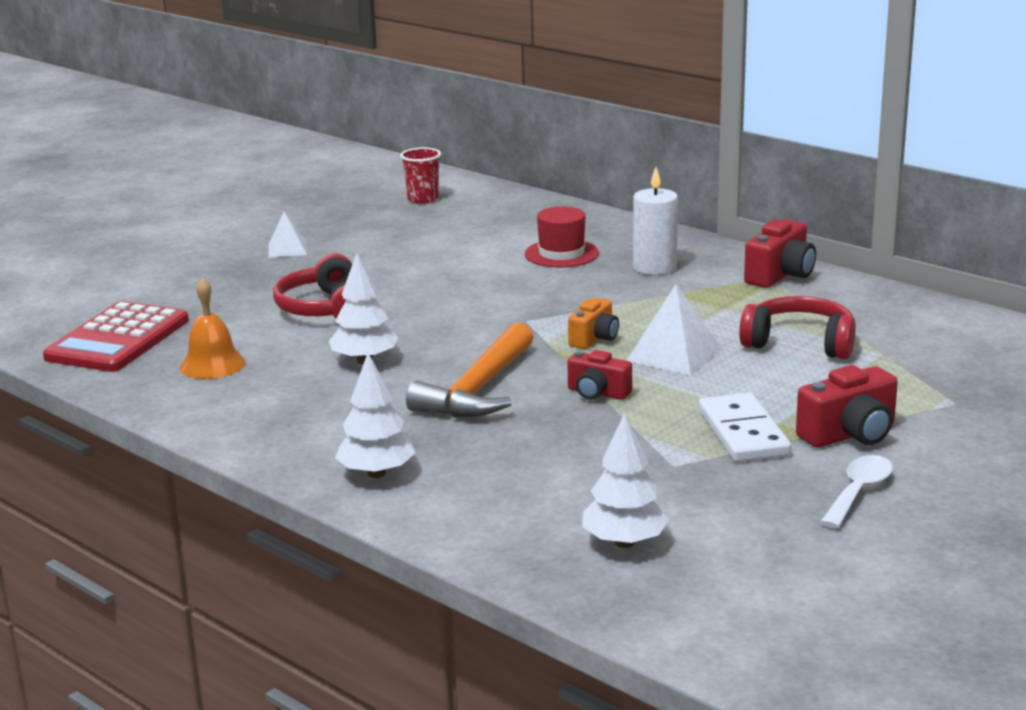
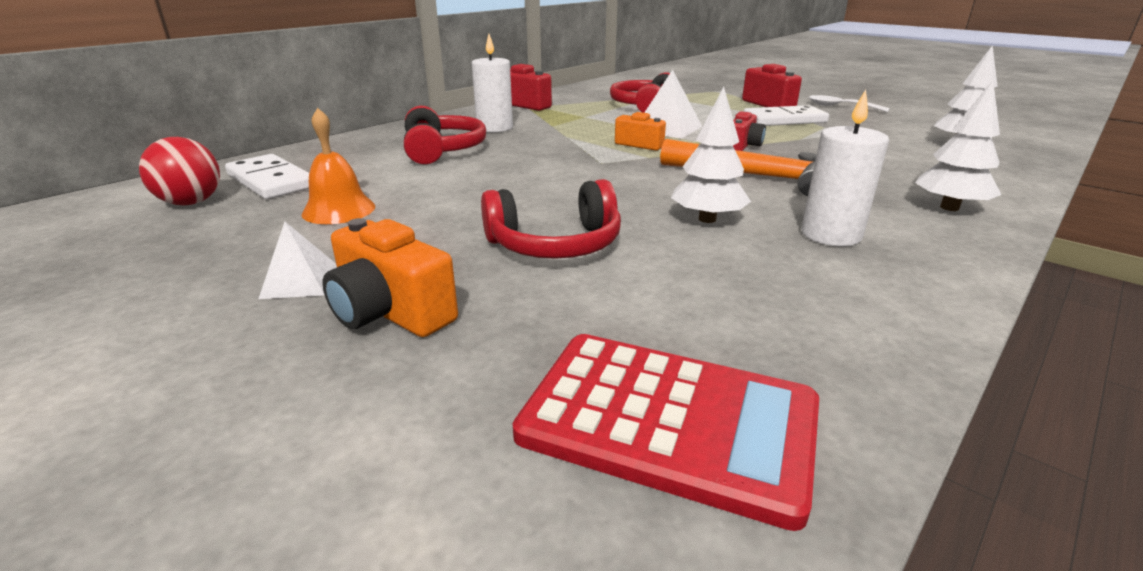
camera: 90 degrees left, 5 degrees up
(212, 364) = (749, 309): orange bell -> orange bell (339, 210)
(242, 274) = (390, 312): none -> orange camera
(322, 406) = (830, 235): none -> white candle
(423, 199) = (191, 203): red cup -> red ball
(470, 211) = (271, 181): none -> white domino
(561, 254) = (442, 150): red hat -> red headphones

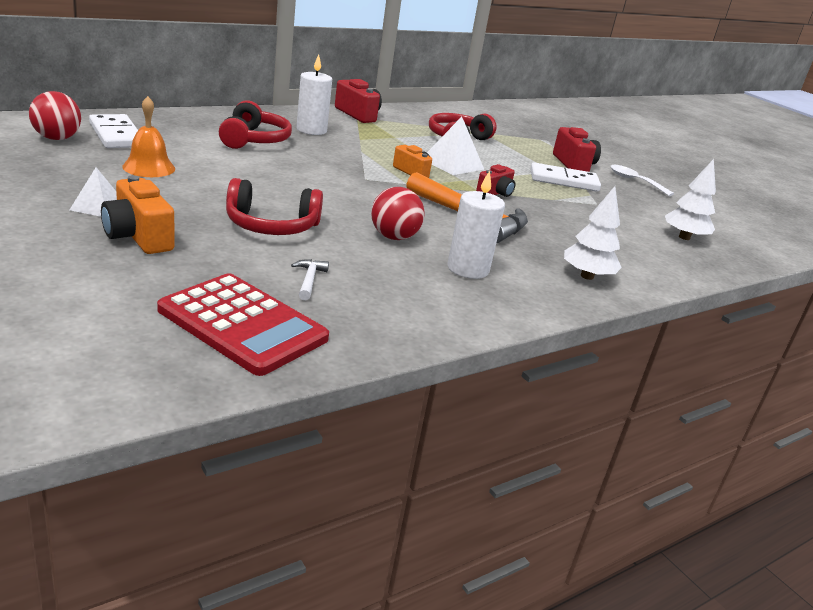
camera: 10 degrees right, 0 degrees up
(679, 308) = (309, 280): none -> white hammer
(707, 219) = (394, 237): white tree -> red ball

